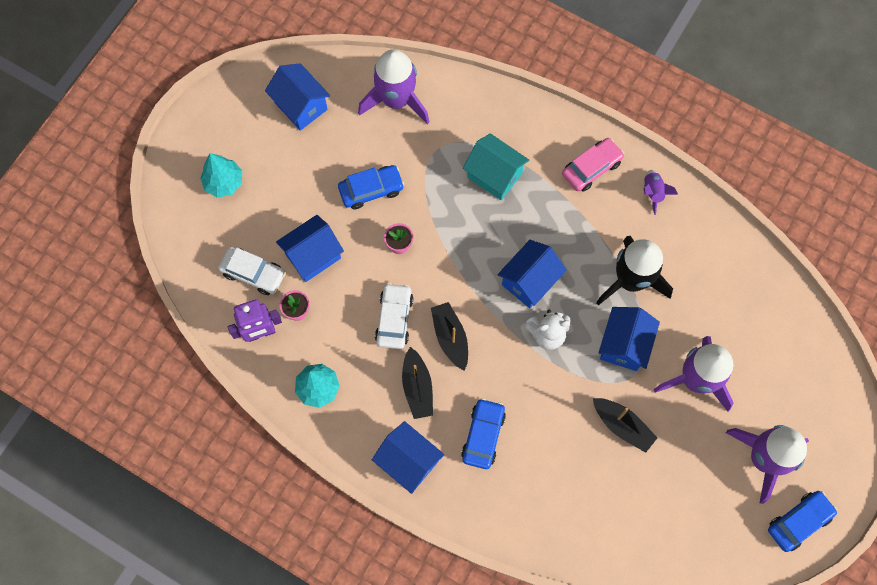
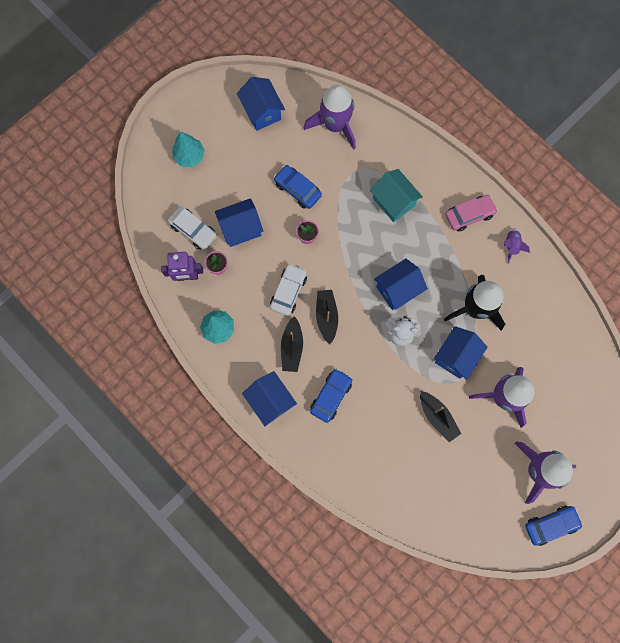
camera: 15 degrees right, 5 degrees up
(371, 190) = (297, 189): blue car -> blue car turned 135 degrees counterclockwise

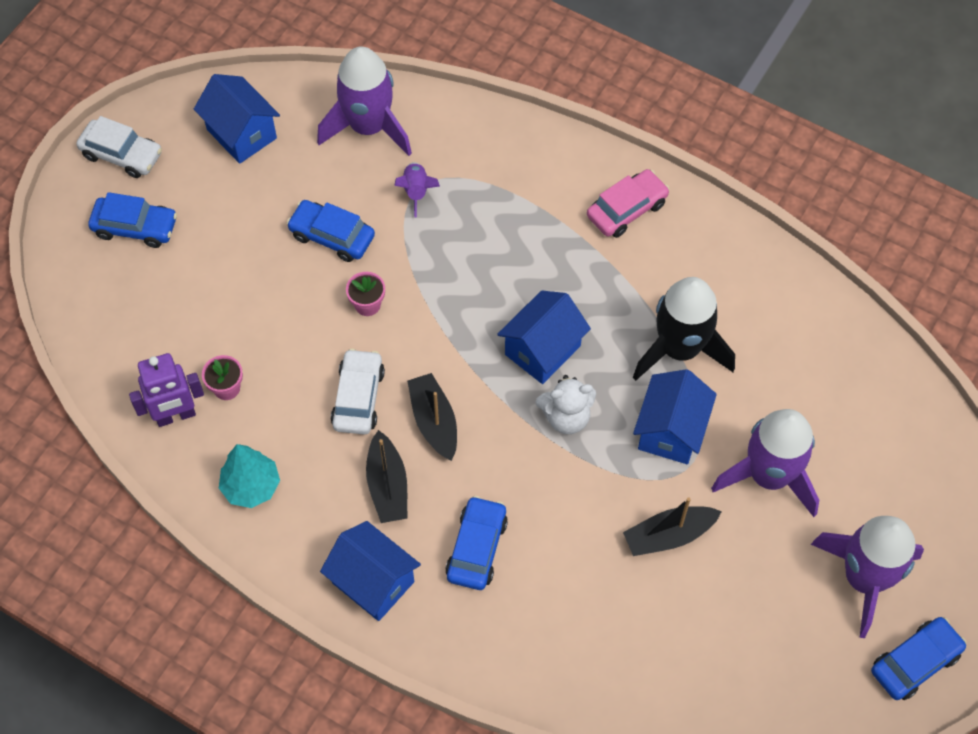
camera: 15 degrees left, 15 degrees down
(189, 156) = (135, 227): turquoise tree -> blue car
(193, 230) = (169, 340): white car -> white car (122, 155)
(241, 228) = (251, 318): blue house -> none
(393, 202) = (497, 218): turquoise house -> none
(437, 417) = (669, 535): black boat -> black boat turned 120 degrees clockwise
(511, 246) = (709, 240): purple rocket -> purple rocket (416, 191)

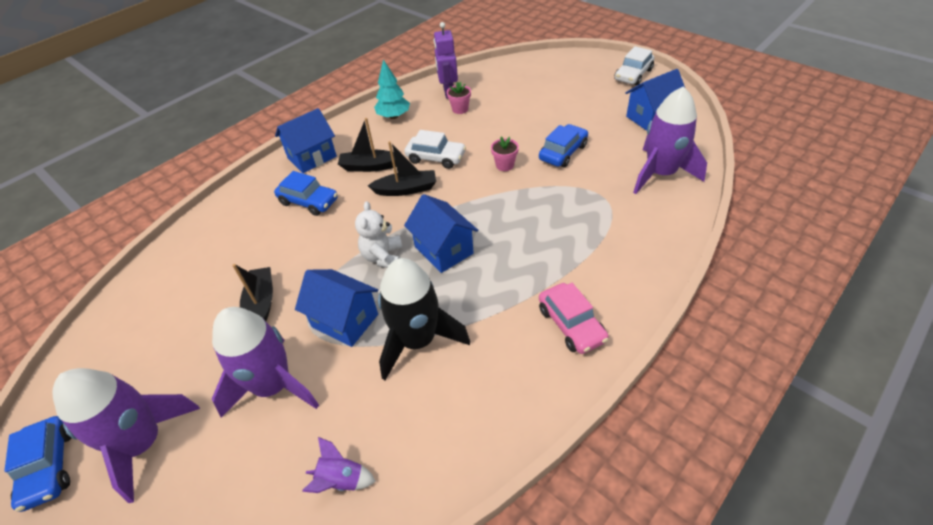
camera: 105 degrees right, 15 degrees down
(135, 227) = (578, 79): blue car -> none
(416, 191) = (599, 194): purple rocket -> purple rocket (341, 480)

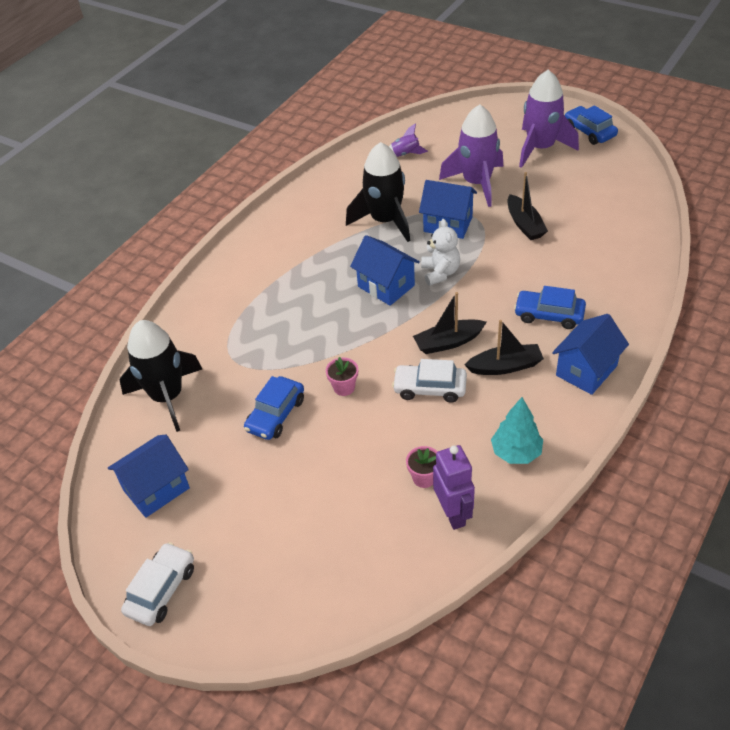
camera: 170 degrees right, 0 degrees up
(571, 324) = (270, 246): pink car -> none
(660, 174) = (167, 397): purple rocket -> black rocket

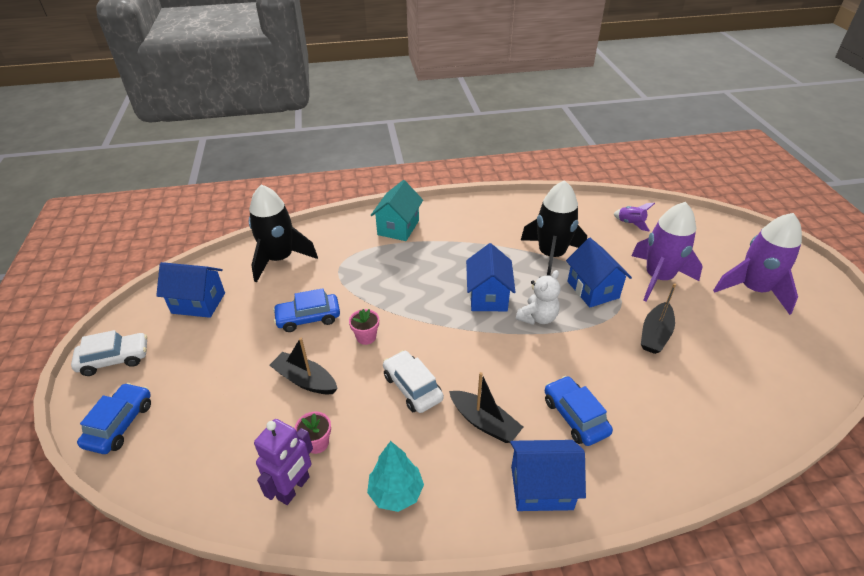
camera: 45 degrees right, 5 degrees down
(231, 290) = (398, 227): none -> turquoise house
(448, 342) = (471, 368): black boat -> black boat (305, 380)
(589, 132) = (822, 307): blue car -> blue car (120, 424)

